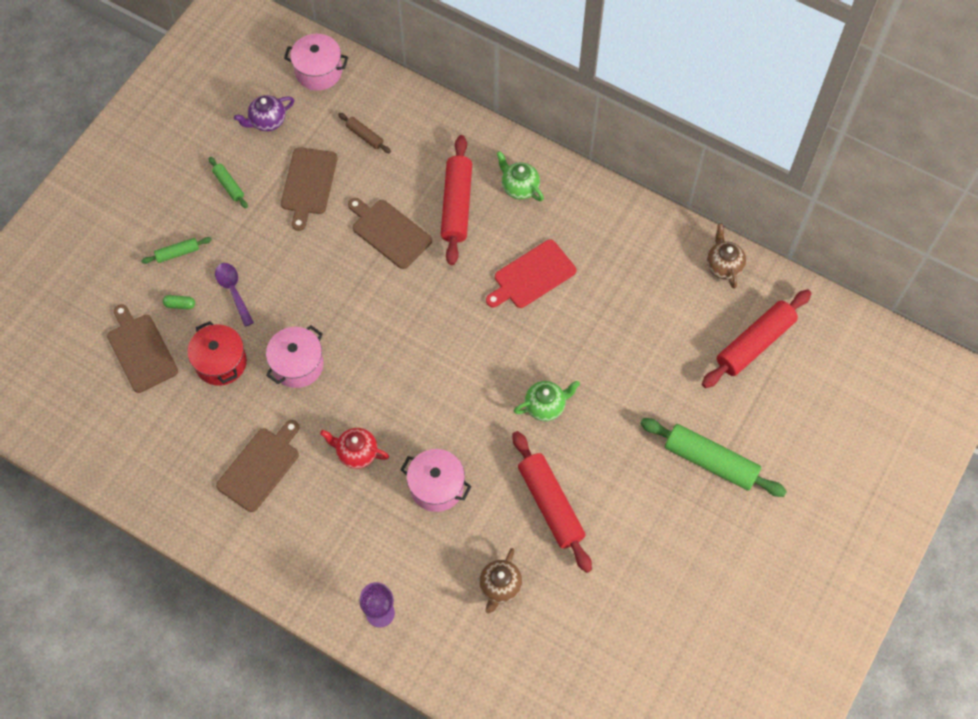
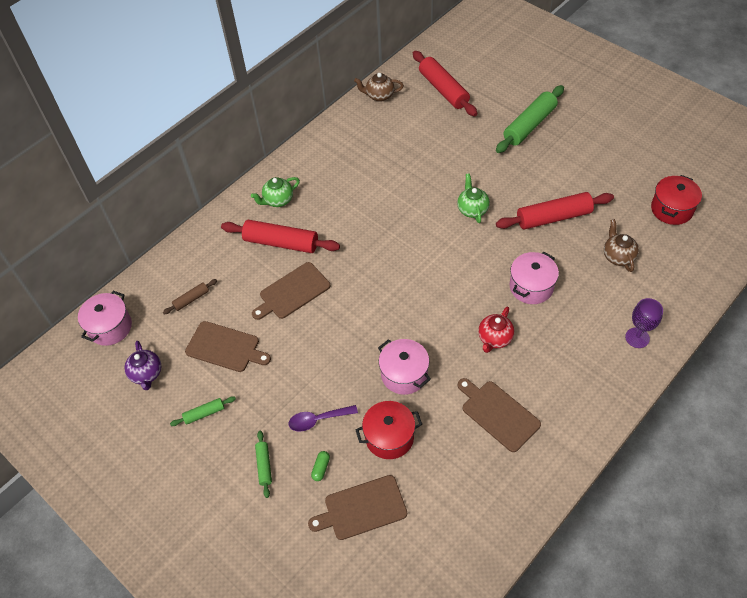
camera: 75 degrees left, 10 degrees down
(500, 587) = (618, 256): brown teapot -> brown teapot turned 135 degrees counterclockwise
(532, 276) = (359, 203): red cutting board -> none
(592, 654) = (671, 209): none -> red pot

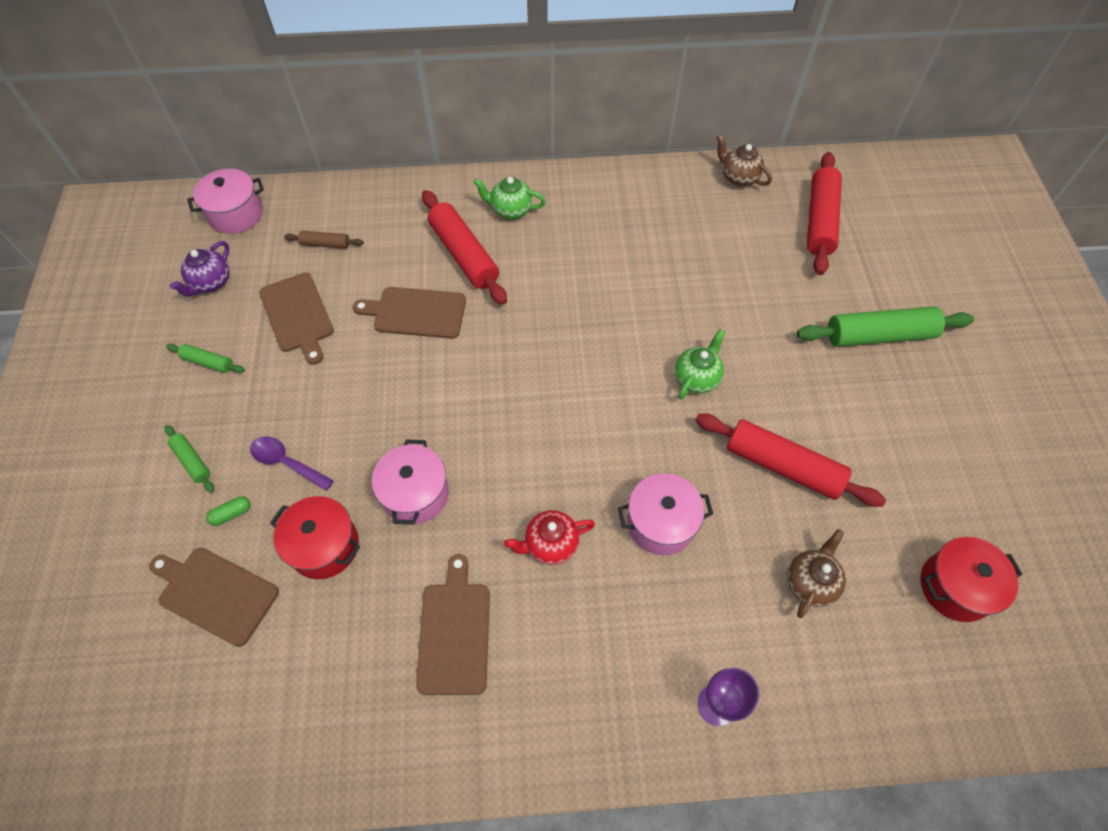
camera: 40 degrees right, 5 degrees up
(264, 465) = (192, 461): green rolling pin -> green rolling pin turned 75 degrees counterclockwise

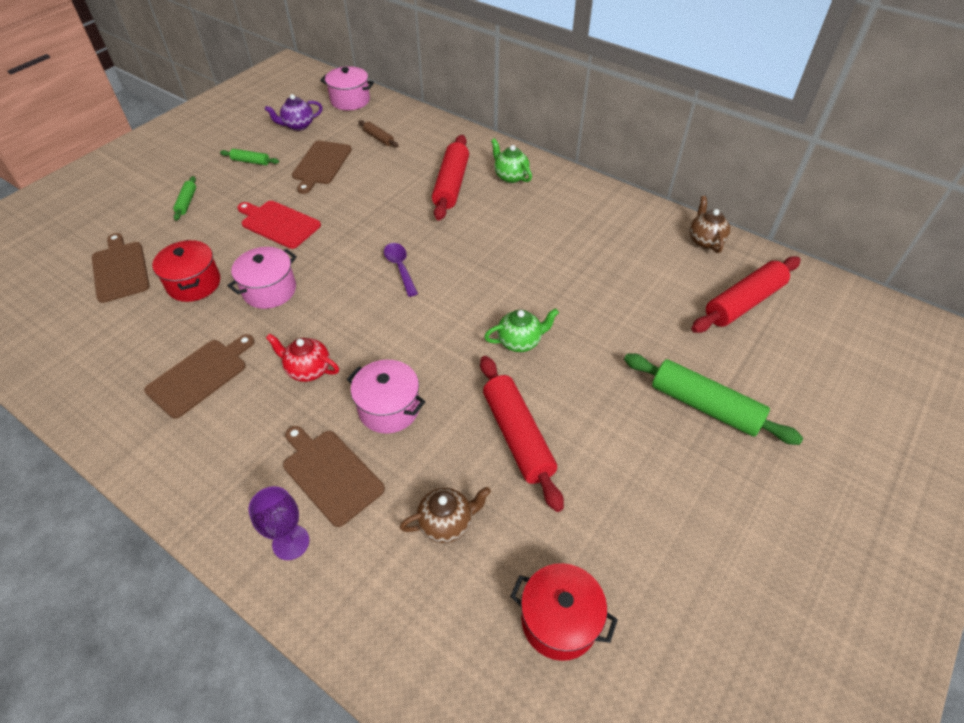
camera: 40 degrees right, 10 degrees down
(208, 362) = (251, 161): green rolling pin -> green rolling pin turned 45 degrees counterclockwise
(231, 514) = (173, 238): green capsule -> none
(286, 462) = (227, 231): purple spoon -> purple spoon (400, 267)
(334, 415) = (278, 223): none -> red cutting board
(416, 312) = (385, 199): brown cutting board -> brown cutting board (330, 474)

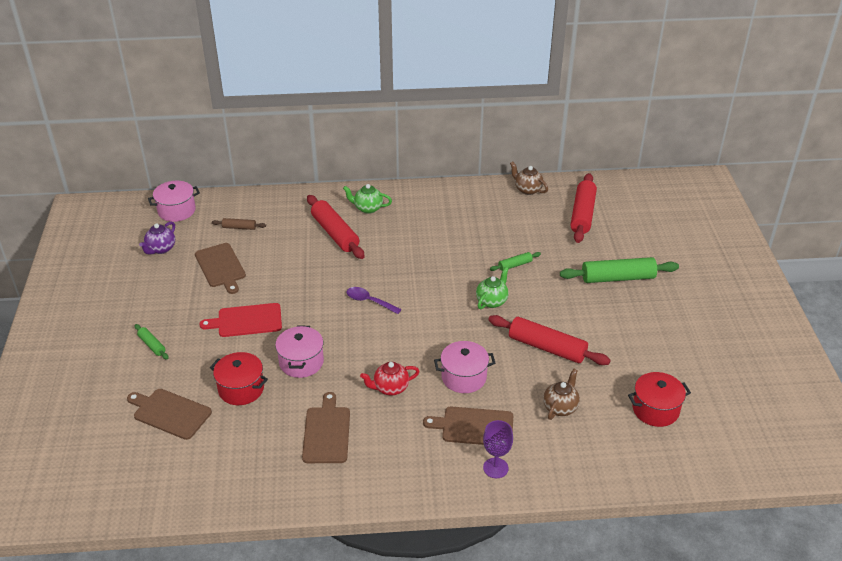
camera: 40 degrees left, 10 degrees down
(251, 161) = (160, 292): green rolling pin -> green rolling pin (515, 265)

